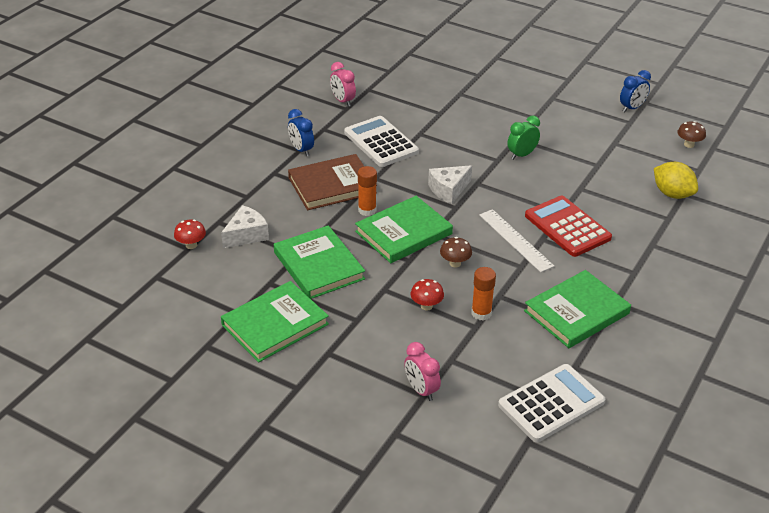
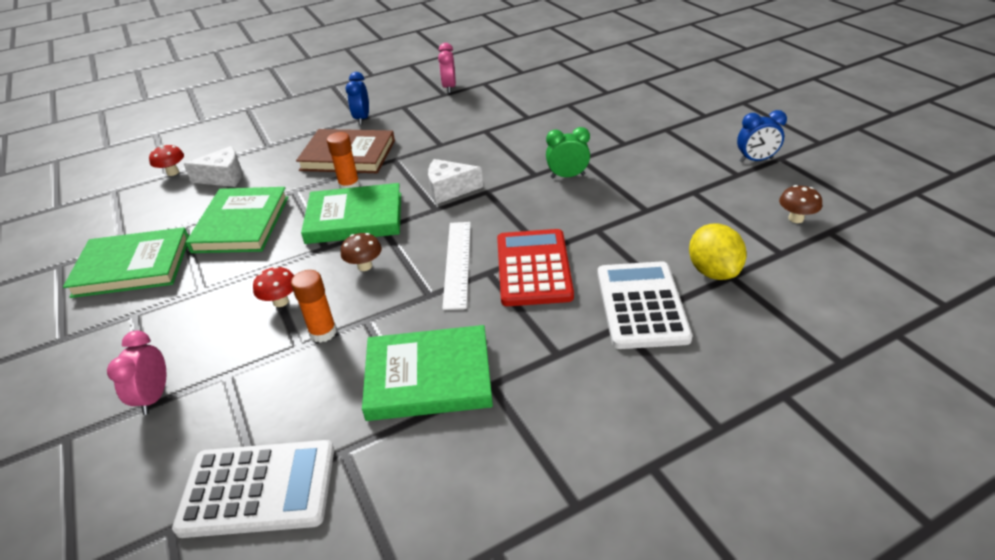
camera: 35 degrees right, 0 degrees up
(381, 142) = (439, 129): white calculator -> white calculator (641, 305)

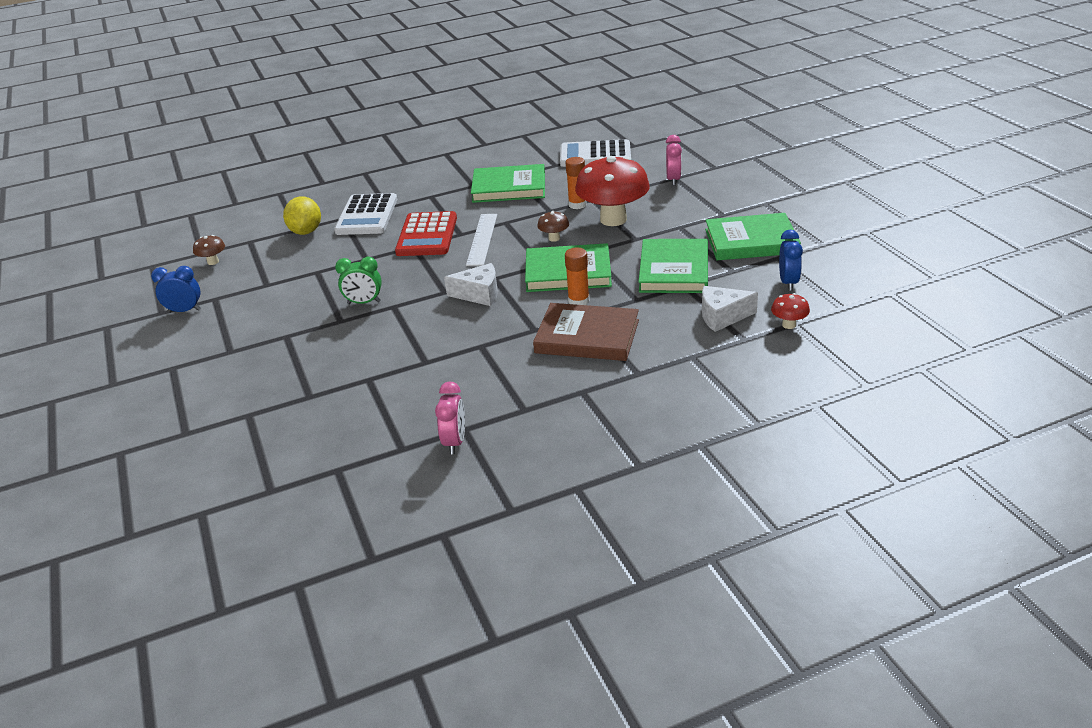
camera: 175 degrees left, 5 degrees down
(281, 301) = (613, 219): red mushroom -> red mushroom, size x2.35
(362, 119) = (579, 390): blue clock -> blue clock (788, 283)

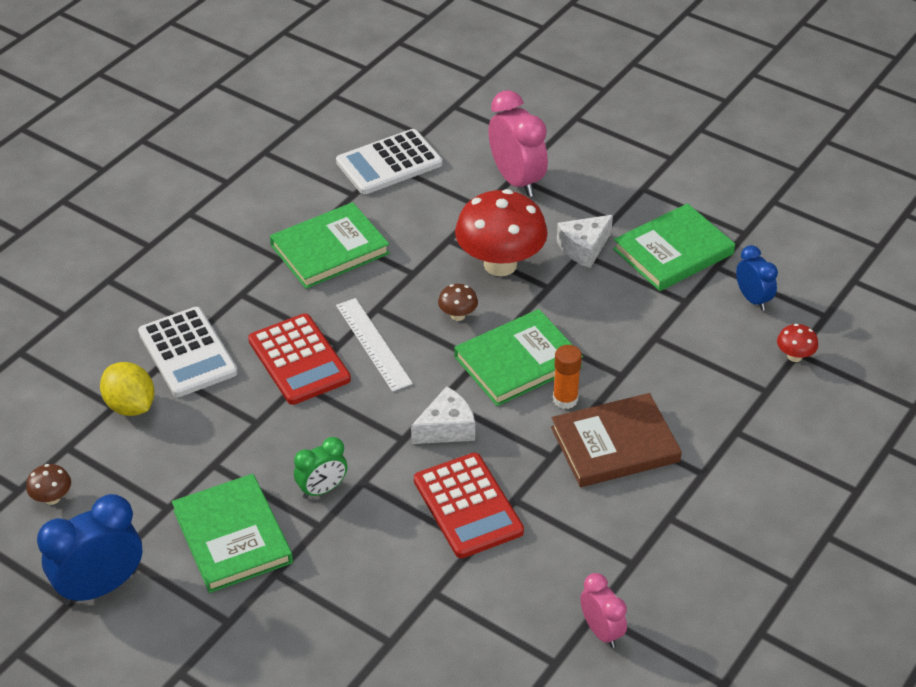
camera: 35 degrees left, 10 degrees up
(184, 311) = (100, 587): blue clock -> blue clock, size x1.71
(445, 339) = (468, 506): none -> red calculator
(577, 205) = (439, 253): orange glue stick -> none
(673, 180) = (516, 180): pink clock -> pink clock, size x1.71
(674, 270) = (628, 320): green book -> green book (232, 536)
(722, 316) = (725, 368): white cheese -> white cheese (584, 248)

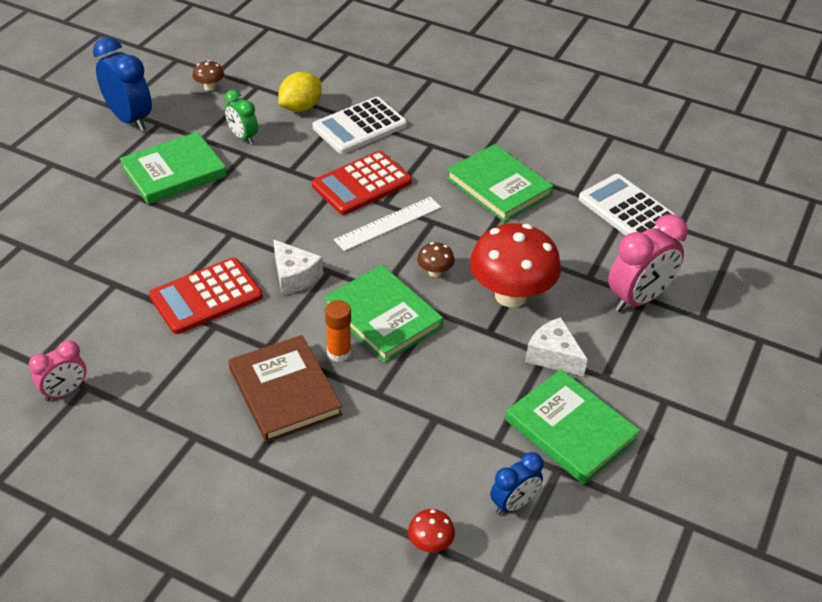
camera: 80 degrees right, 0 degrees up
(322, 489) = (222, 212): green clock -> green clock (243, 137)

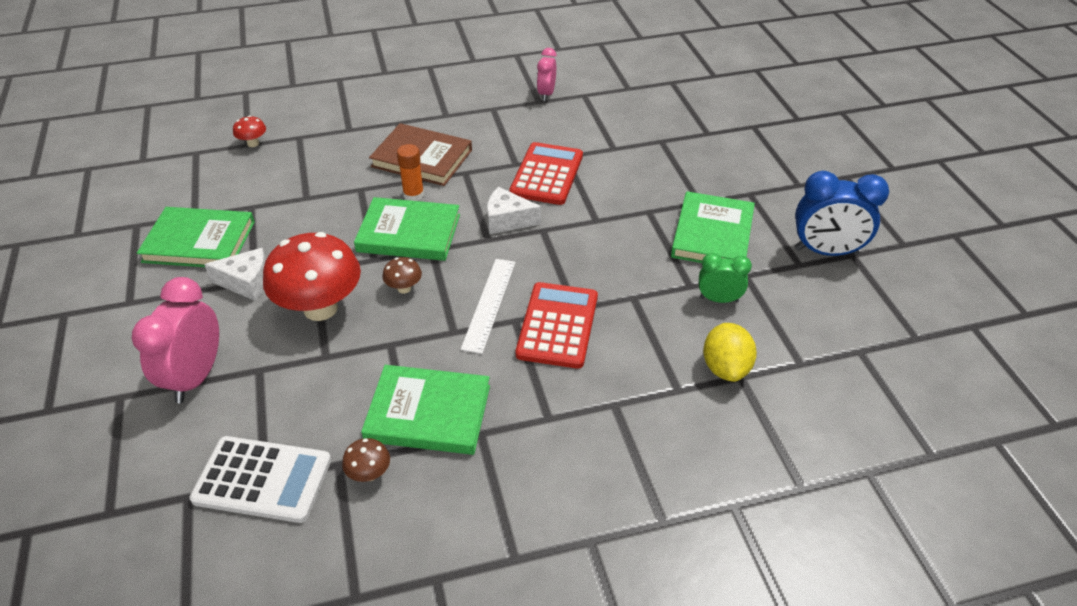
camera: 140 degrees right, 0 degrees up
(209, 87) = (833, 328): brown mushroom -> brown mushroom (369, 474)
(360, 126) = (642, 387): white calculator -> none
(513, 504) = (213, 184): blue clock -> none

